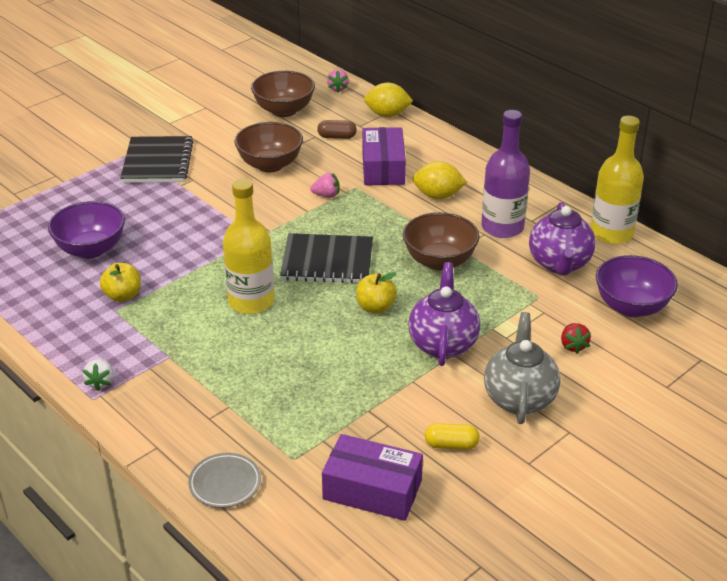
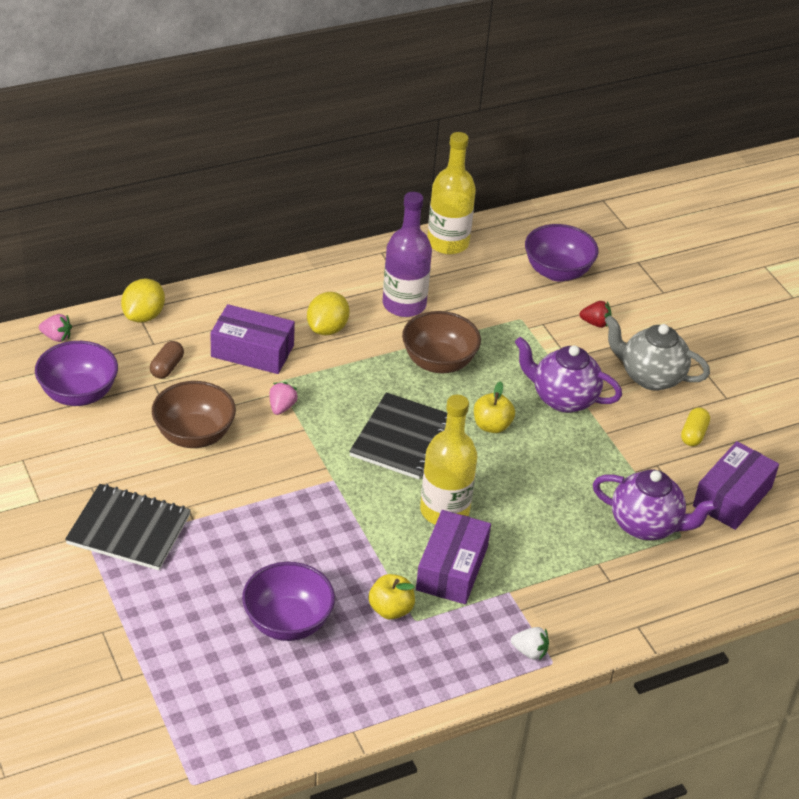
camera: 75 degrees left, 5 degrees up
(183, 319) = (452, 568): none -> purple box
(225, 483) = (699, 588): grey plate -> none
(284, 110) = (78, 394): brown bowl -> purple bowl
(559, 264) = (478, 290): purple teapot -> purple teapot (646, 525)

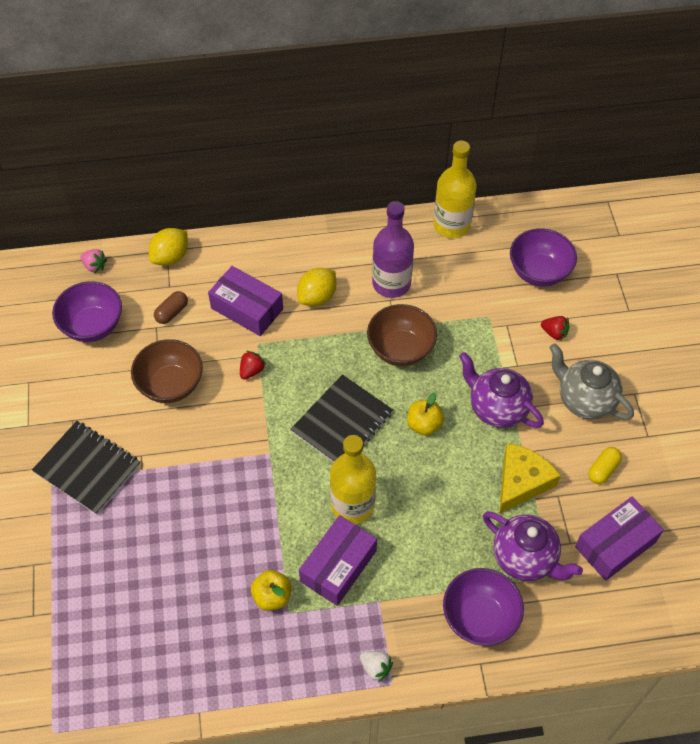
camera: 20 degrees right, 15 degrees up
(282, 407) = (252, 370): pink strawberry -> red strawberry
(287, 622) = (183, 590): purple bowl -> purple bowl (479, 617)
(615, 459) = (521, 481): none -> yellow cheese

